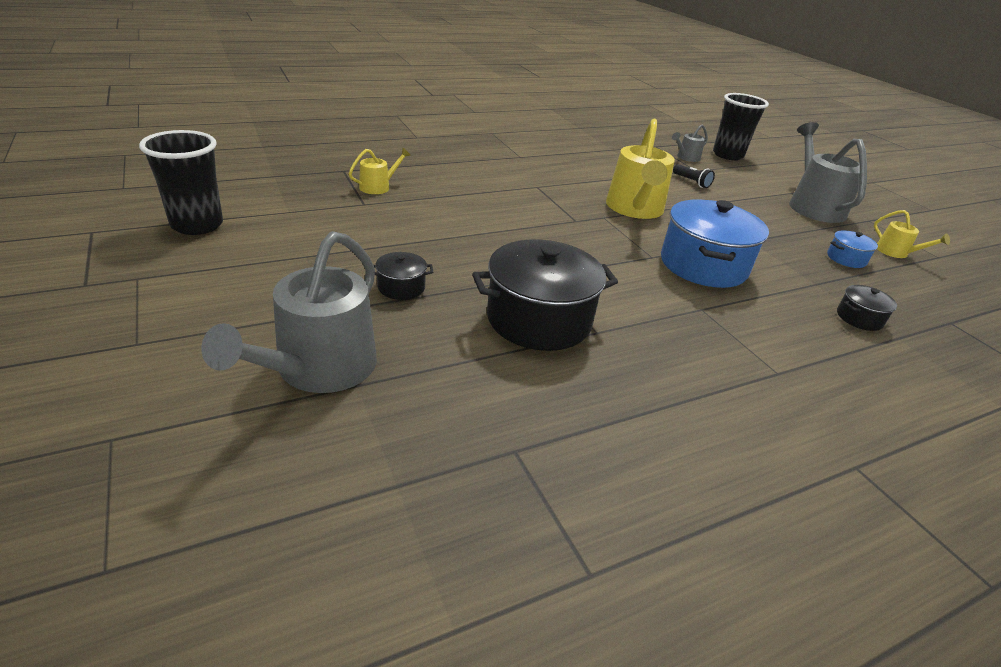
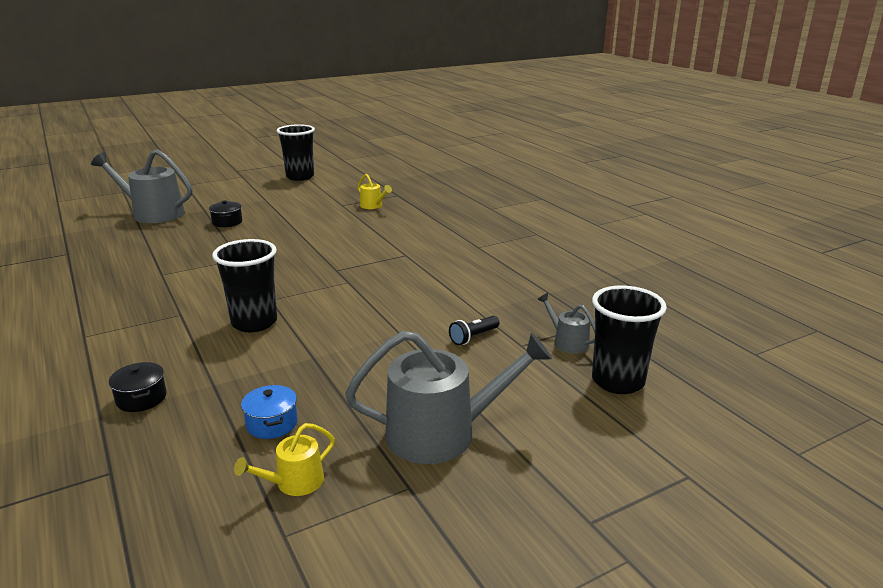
camera: 90 degrees right, 10 degrees down
(539, 319) = (182, 257): black pot -> none
(635, 209) = (373, 297): yellow watering can -> none
(703, 265) = (254, 322): blue pot -> black cup

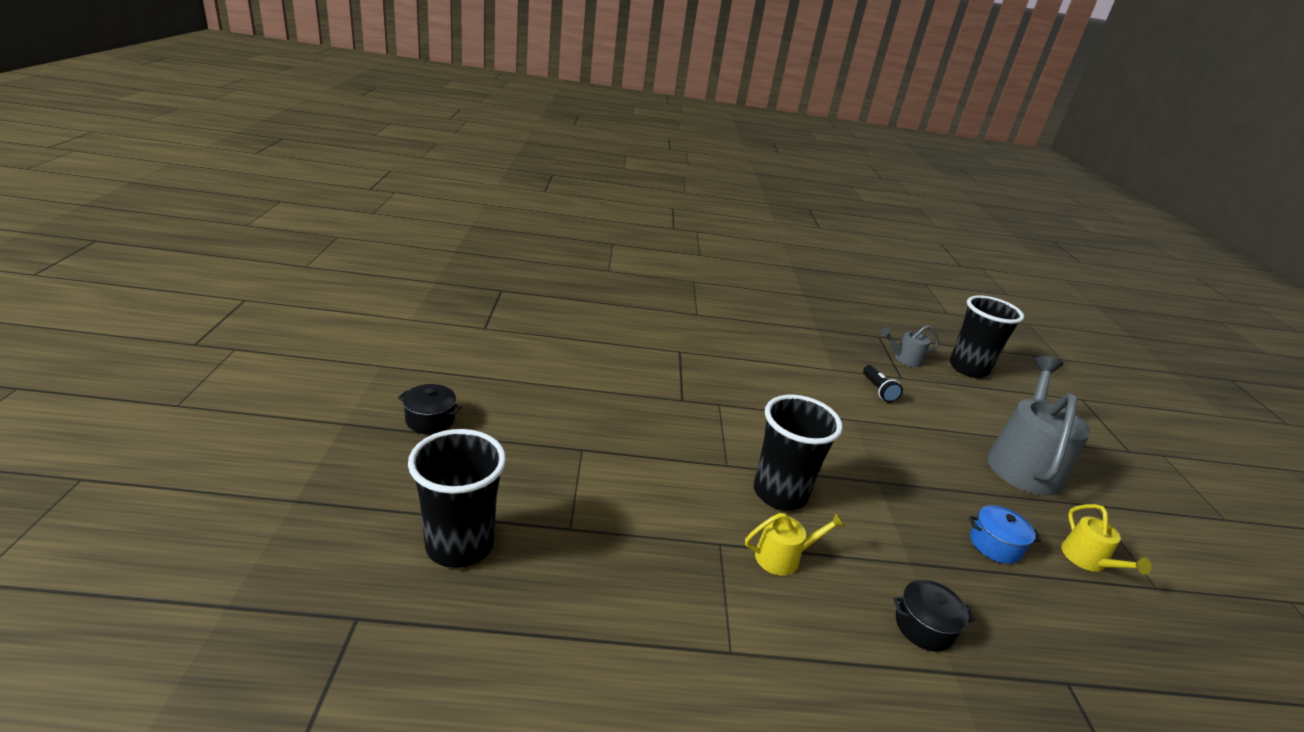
camera: 65 degrees left, 5 degrees up
(153, 213) = (281, 474): grey watering can -> none
(300, 177) = (326, 313): black cup -> black cup (459, 545)
(373, 206) = (516, 314): yellow watering can -> yellow watering can (783, 557)

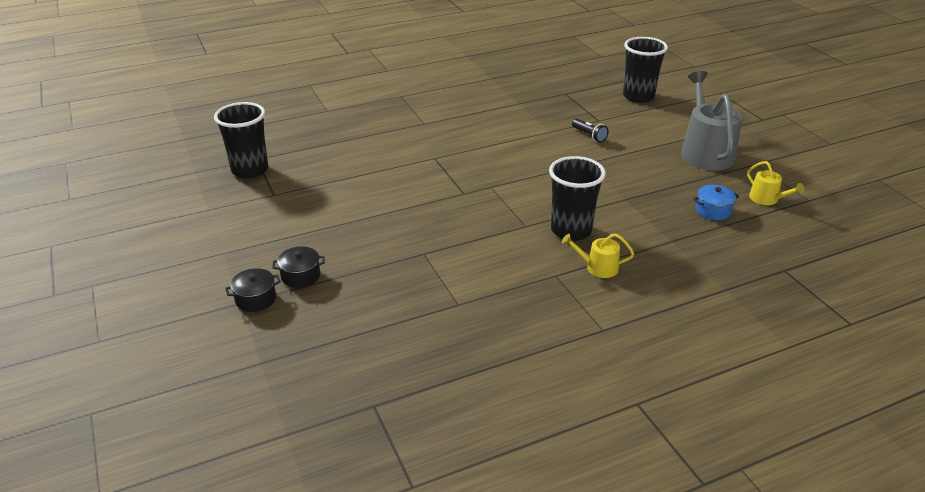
camera: 20 degrees left, 5 degrees up
(459, 545) = (398, 342): black cup -> black cup (250, 170)
(783, 557) = (598, 267): yellow watering can -> yellow watering can turned 135 degrees counterclockwise
(905, 359) = (593, 105): grey watering can -> none
(924, 626) = (698, 273): black pot -> black pot (255, 299)

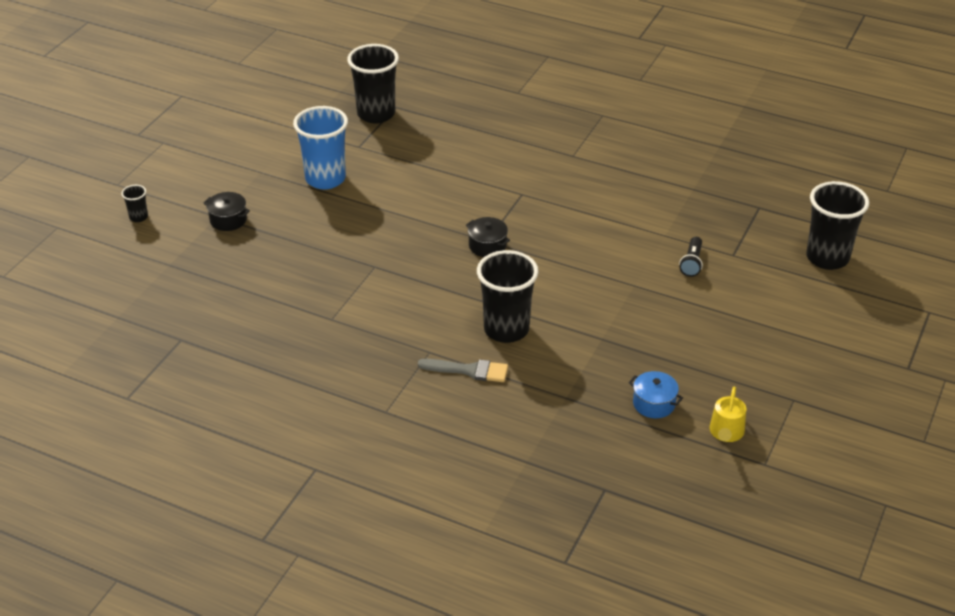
camera: 50 degrees right, 5 degrees up
(167, 350) = (138, 217): none -> black cup
(285, 227) = (325, 179): none -> blue cup
(300, 276) = (276, 223): black pot -> black pot (487, 246)
(598, 267) = (469, 370): yellow watering can -> grey brush
(705, 152) = (767, 354): grey watering can -> none

